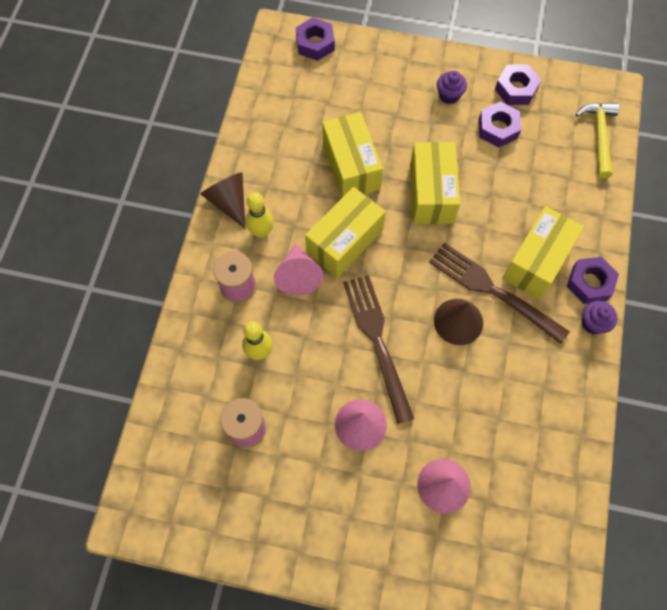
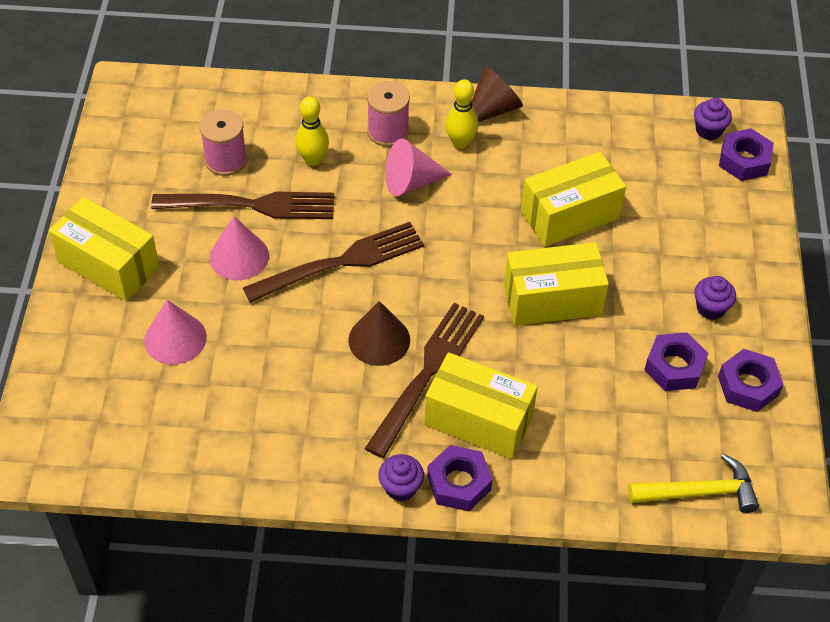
camera: 80 degrees right, 15 degrees down
(281, 58) = (708, 130): none -> purple cupcake
(304, 409) = (251, 205): none -> brown fork
(344, 241) = (464, 219): yellow box -> yellow box (109, 265)

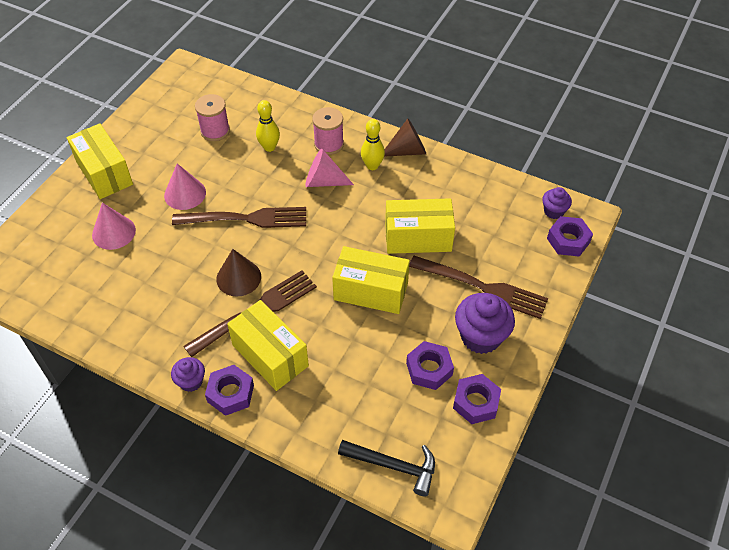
camera: 25 degrees right, 0 degrees up
(251, 205) = (213, 164): brown fork -> brown fork (482, 287)
(699, 492) = (393, 466): yellow hammer -> black hammer
(710, 308) = (481, 337): purple cupcake -> purple cupcake, size x1.81

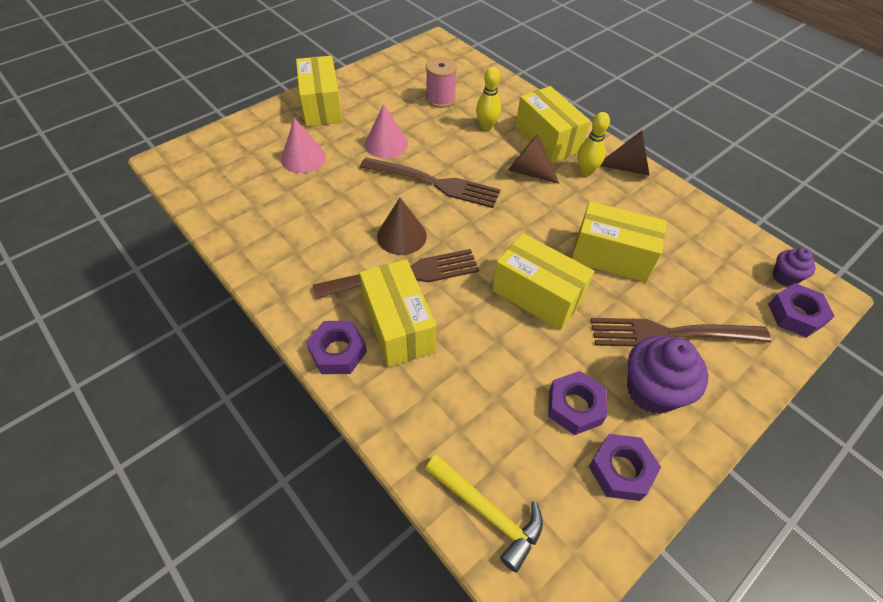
camera: 20 degrees right, 0 degrees up
(191, 381) = (303, 324): purple cupcake -> none
(323, 181) = (528, 171): pink cone -> brown cone
(329, 144) = (547, 139): pink spool -> yellow box
(393, 466) = (487, 512): black hammer -> yellow hammer
(482, 287) = (671, 334): brown fork -> brown fork turned 135 degrees clockwise

